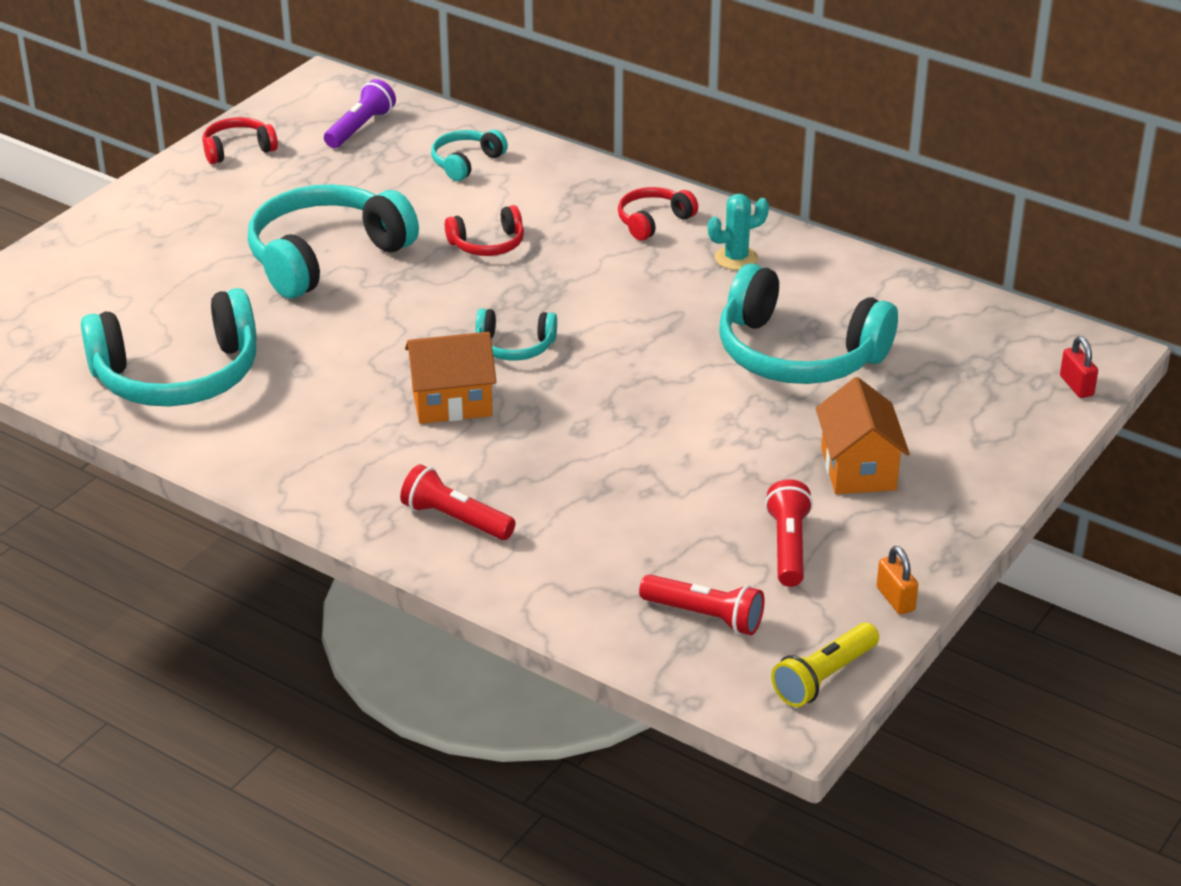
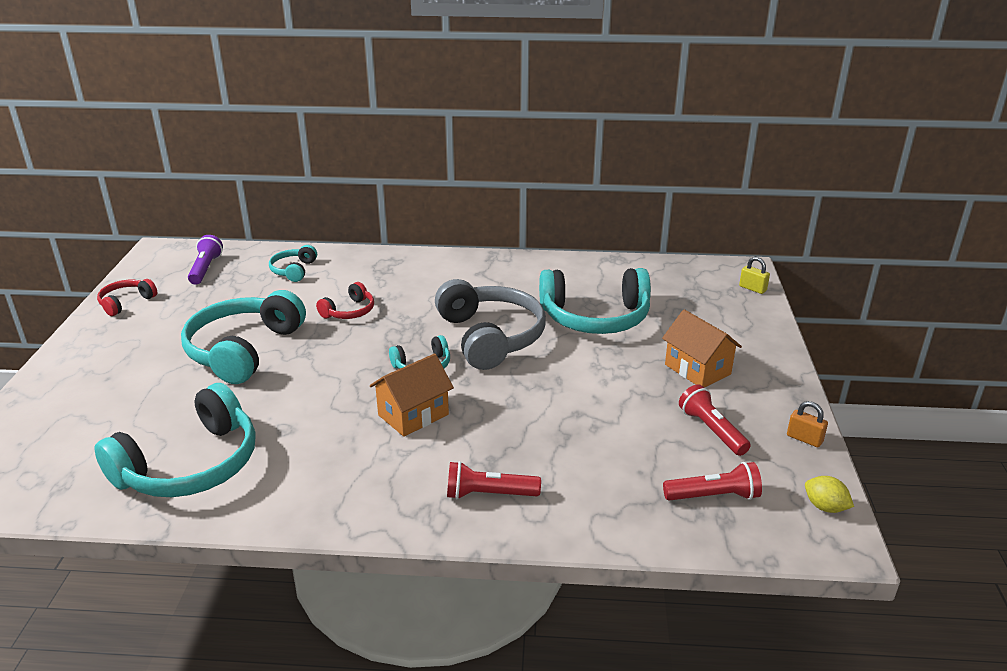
camera: 30 degrees left, 5 degrees down
(631, 336) = (490, 337): none -> grey headphones
(653, 221) = (440, 271): red headphones -> none
(736, 258) = (507, 277): turquoise cactus -> none
(824, 677) = (825, 507): yellow flashlight -> yellow lemon
(1076, 386) = (752, 288): red padlock -> yellow padlock

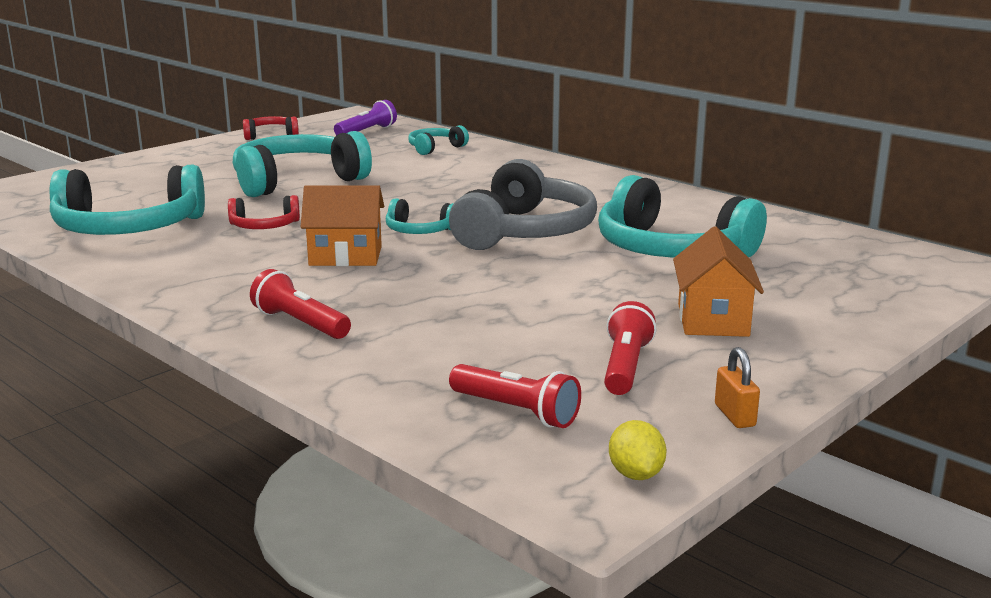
camera: 40 degrees right, 10 degrees down
(349, 311) = (429, 182): red headphones -> red headphones (264, 226)
(752, 288) = (941, 284): yellow padlock -> none

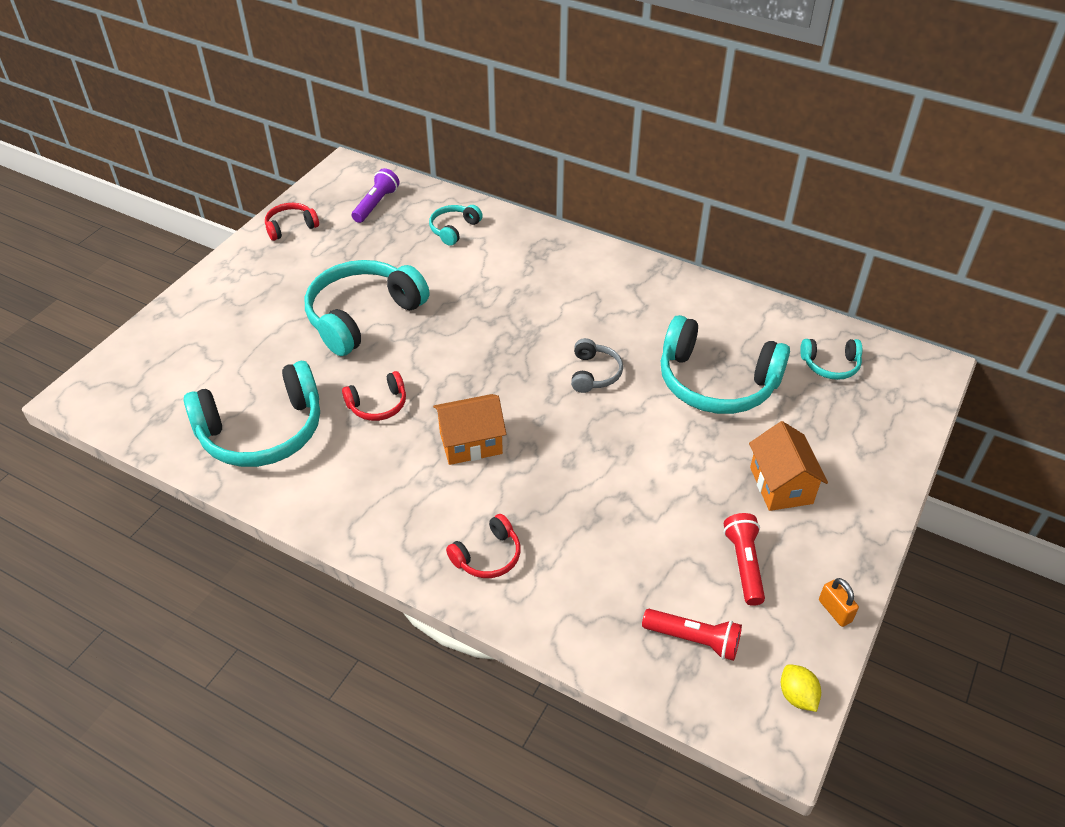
camera: 15 degrees left, 25 degrees up
(300, 323) = (487, 556): red flashlight -> red headphones
(420, 231) = (510, 388): turquoise headphones -> turquoise headphones (830, 365)
(524, 231) = (594, 373): grey headphones -> grey headphones, size x0.49

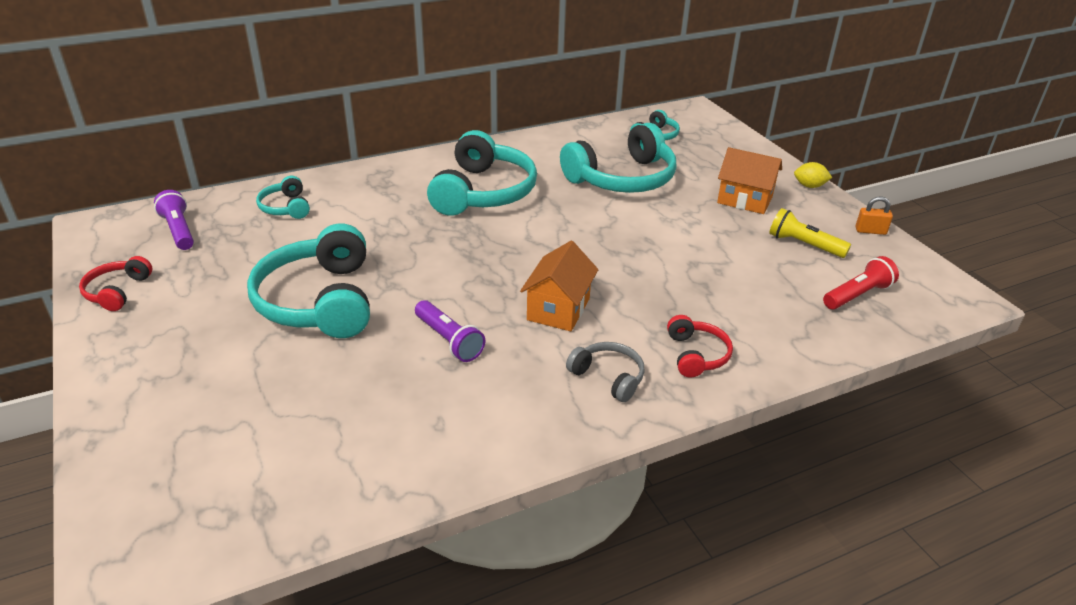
camera: 55 degrees left, 10 degrees down
(262, 431) = (390, 432): turquoise headphones -> turquoise headphones (483, 192)
(378, 404) = (449, 340): red headphones -> purple flashlight
(594, 373) = (552, 220): grey headphones -> grey headphones (608, 377)
(744, 564) = (804, 245): red flashlight -> yellow flashlight
(797, 696) = (933, 277): yellow lemon -> yellow lemon (809, 186)

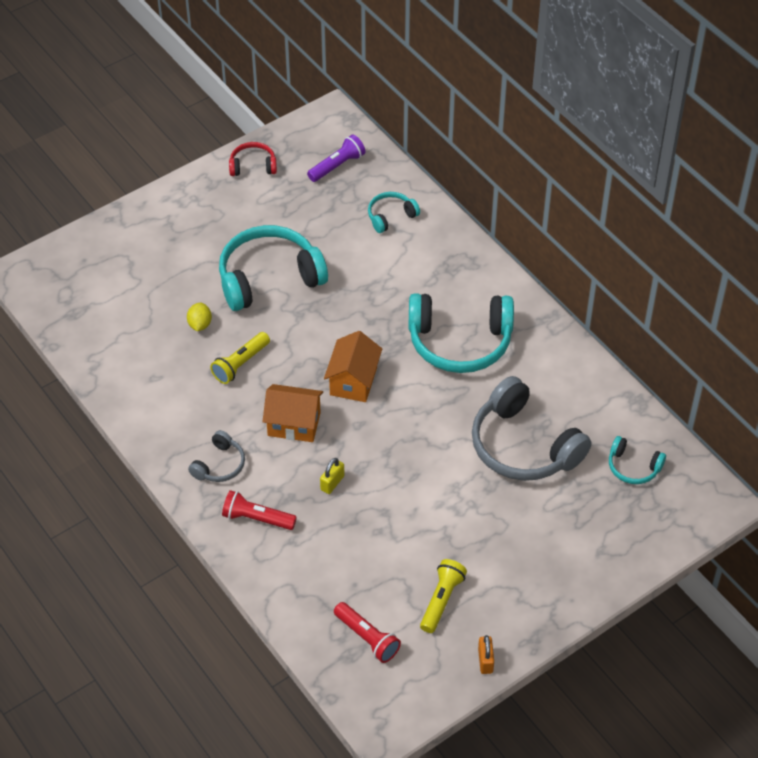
camera: 80 degrees right, 15 degrees up
(449, 340) = (240, 364): purple flashlight -> yellow flashlight
(622, 178) = (524, 446): turquoise headphones -> grey headphones
(650, 292) = (332, 483): none -> yellow padlock
(696, 355) = (257, 518): red headphones -> red flashlight
(745, 200) = (514, 552): orange house -> orange house (353, 381)
(809, 186) = (564, 612): yellow lemon -> yellow lemon (200, 324)

